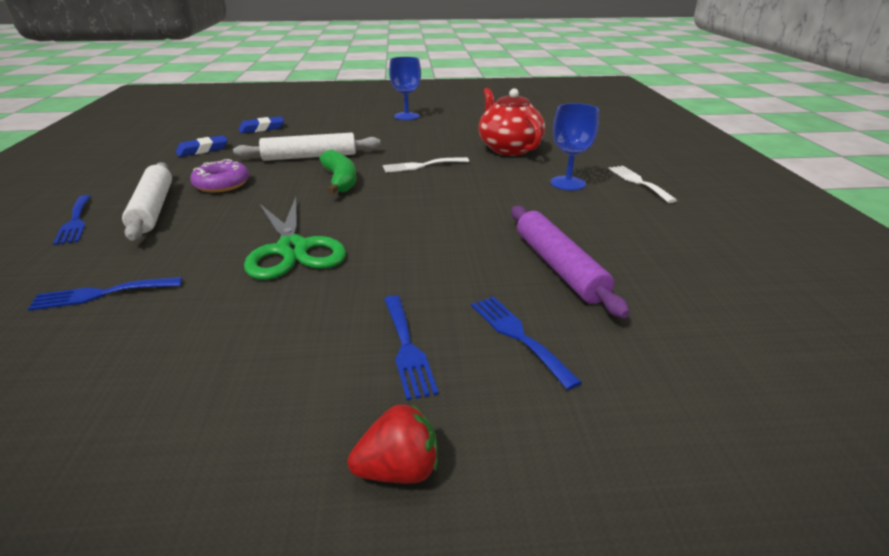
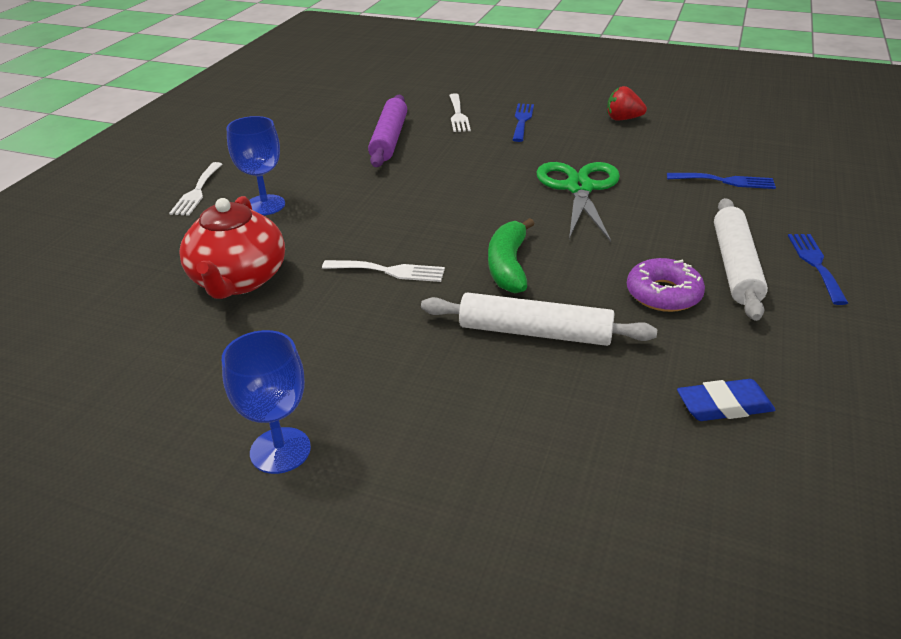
camera: 155 degrees left, 5 degrees up
(262, 128) = (617, 479): blue eraser -> none
(398, 469) = (547, 91): red strawberry -> red strawberry (623, 119)
(518, 336) = (458, 115): blue fork -> white fork

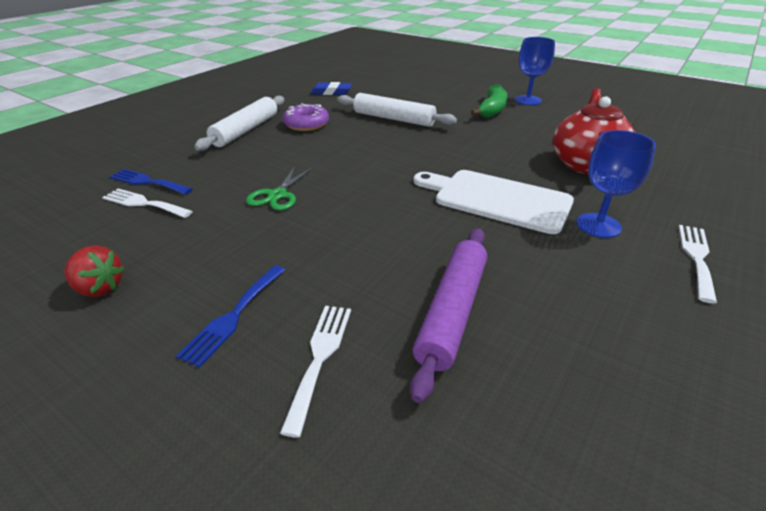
camera: 165 degrees left, 0 degrees up
(358, 216) = (496, 199): none -> white cutting board
(389, 271) = (472, 155): white fork -> white fork (144, 203)
(508, 266) = (387, 148): green banana -> green banana (492, 109)
(579, 188) = (277, 195): green scissors -> green scissors, size x0.60
(815, 264) = (199, 125): blue fork -> none

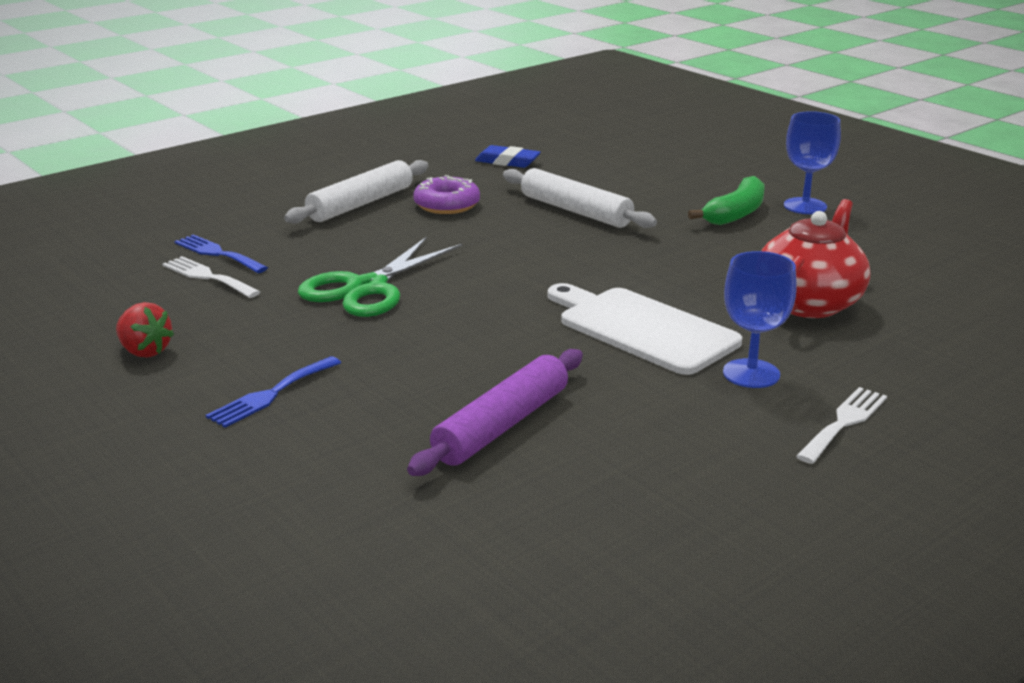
camera: 15 degrees right, 10 degrees down
(277, 195) = (367, 288): green scissors -> green scissors, size x1.67
(320, 357) = (342, 438): white fork -> none

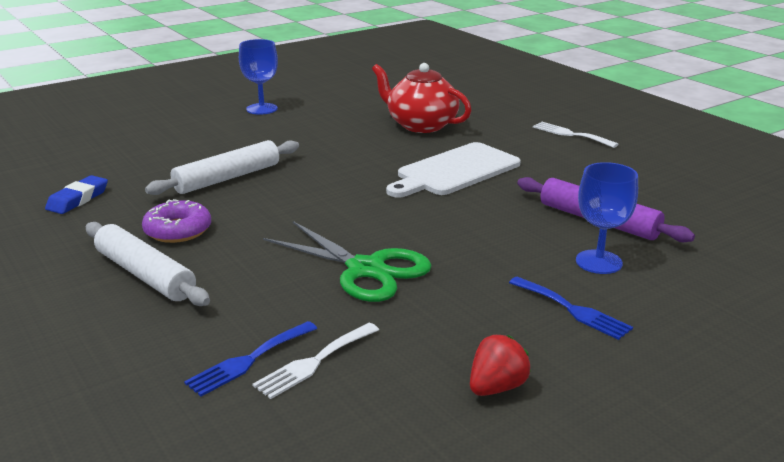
camera: 85 degrees left, 0 degrees up
(735, 213) = (264, 128): green banana -> none
(751, 374) = (517, 148): blue goblet -> blue goblet (598, 262)

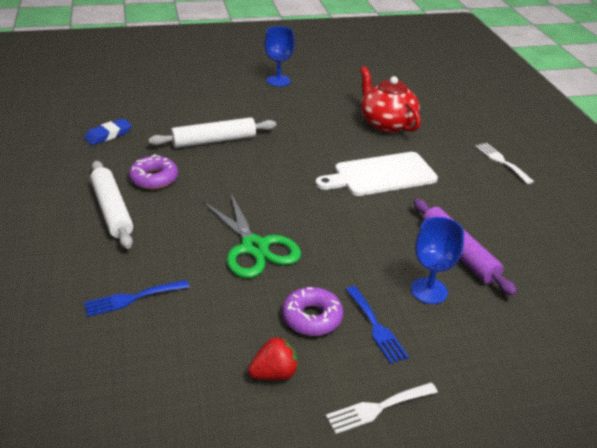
camera: 20 degrees right, 10 degrees up
(314, 362) = (171, 313): white fork -> white fork (378, 408)
(493, 320) = (312, 317): none -> purple donut

